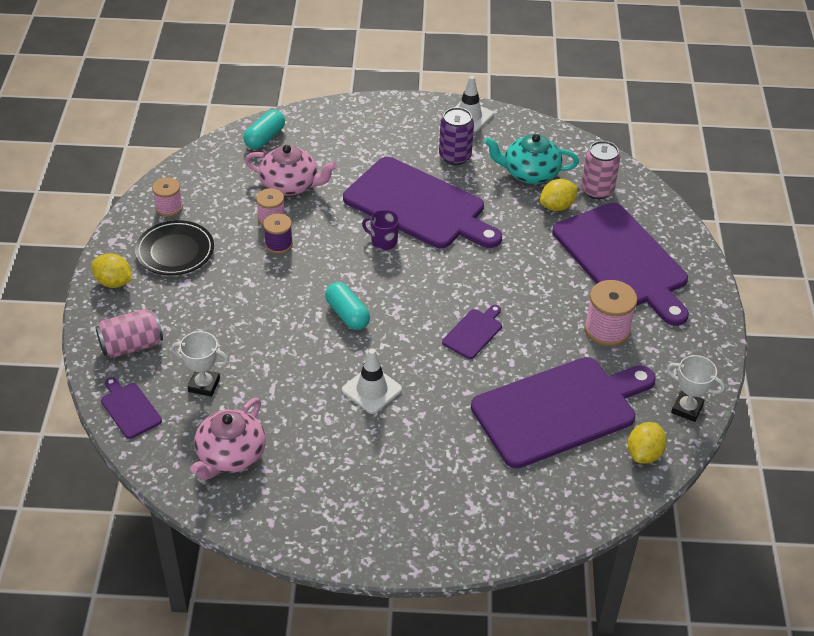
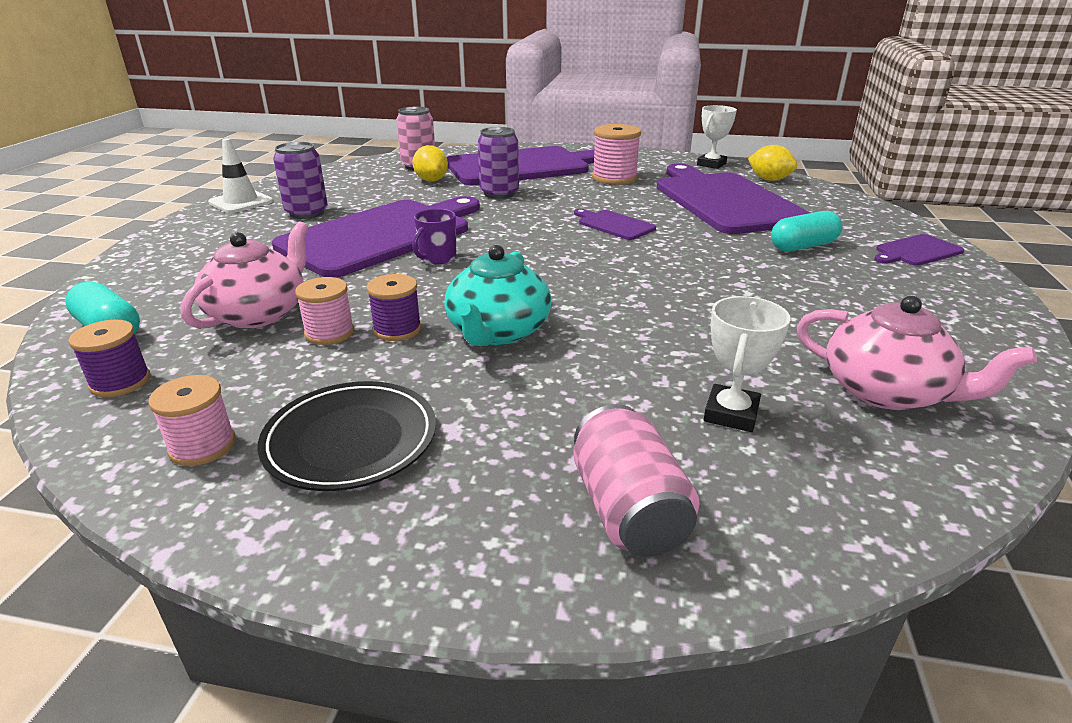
camera: 80 degrees left, 15 degrees down
(114, 282) = (407, 540): yellow lemon -> none
(129, 409) = (821, 515): purple cutting board -> purple cutting board (916, 251)
(216, 163) = (120, 382): none -> purple spool
(347, 314) = (572, 287): turquoise capsule -> turquoise capsule (803, 246)
(372, 390) = (715, 280): white traffic cone -> none
(530, 173) = (369, 186): turquoise teapot -> turquoise teapot (497, 332)
(534, 254) = (499, 193): none -> purple can

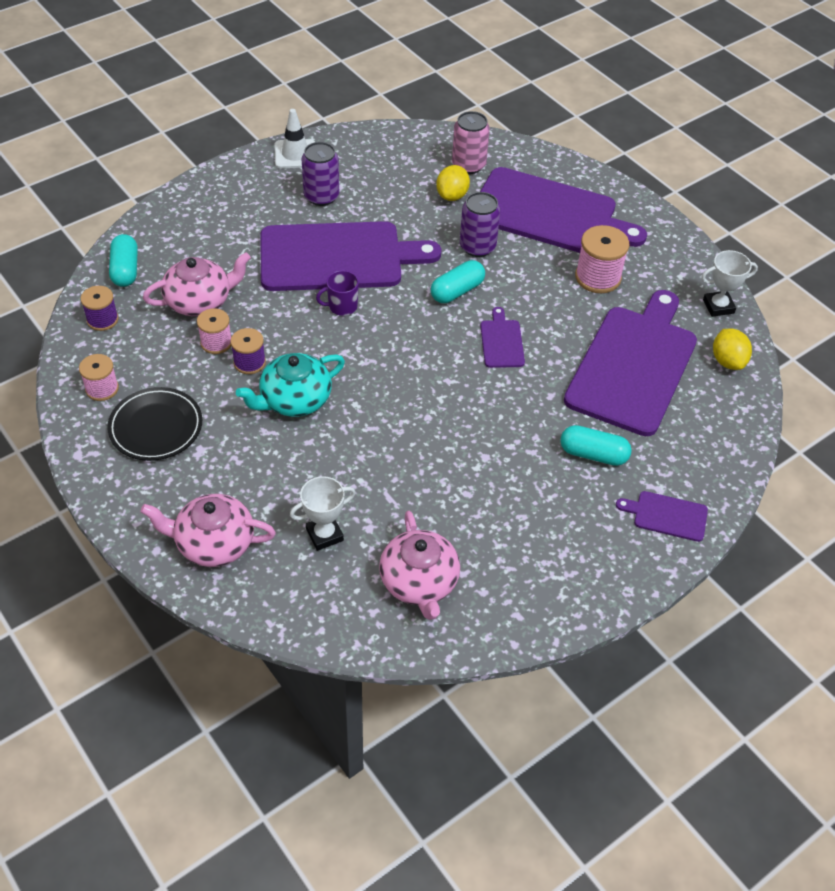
camera: 40 degrees right, 20 degrees up
(526, 216) = (457, 291): none -> turquoise capsule
(628, 510) = (213, 543): pink can -> pink teapot

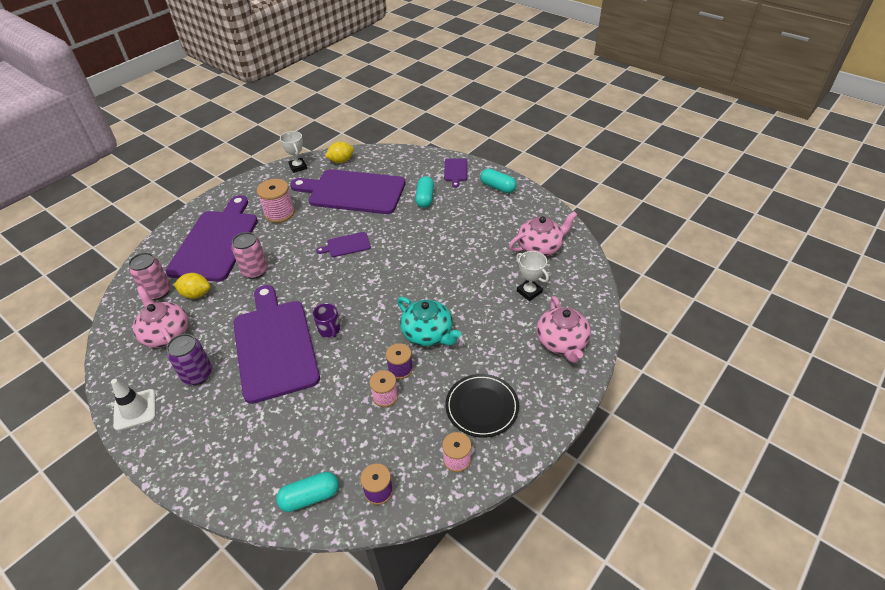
camera: 100 degrees left, 5 degrees down
(200, 301) = (341, 423): pink teapot -> pink teapot (166, 333)
(457, 291) = (302, 273): turquoise capsule -> turquoise capsule (497, 187)
(477, 247) = (255, 271): purple can -> pink can

